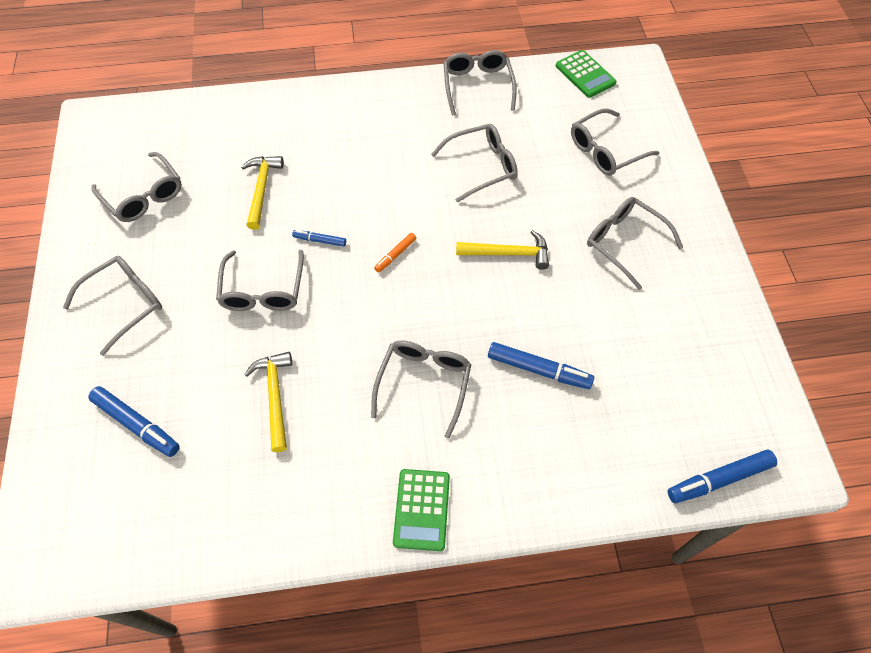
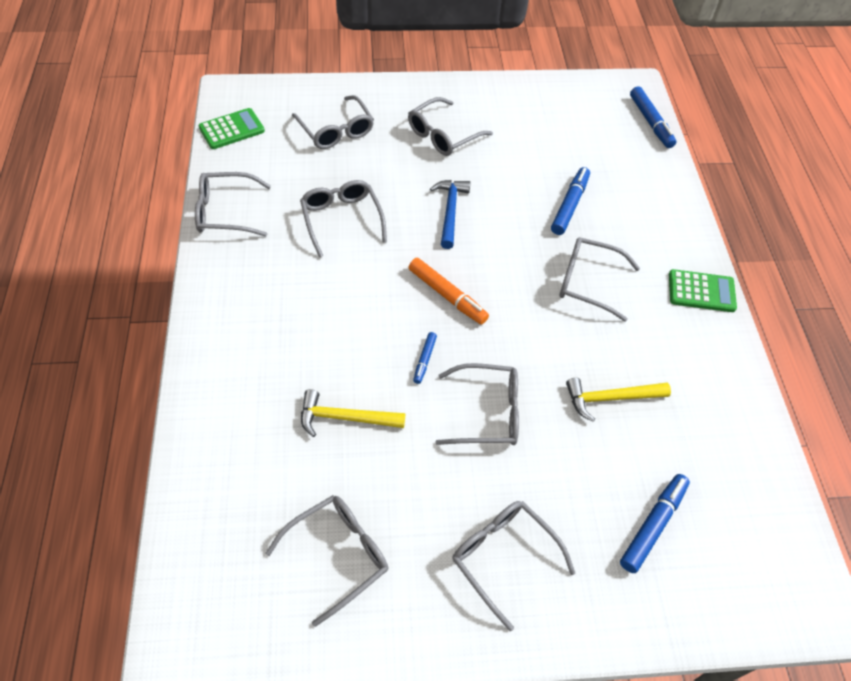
camera: 90 degrees left, 5 degrees down
(395, 255) = (447, 295): orange marker -> orange marker, size x1.77
(508, 253) = (450, 211): yellow hammer -> blue hammer

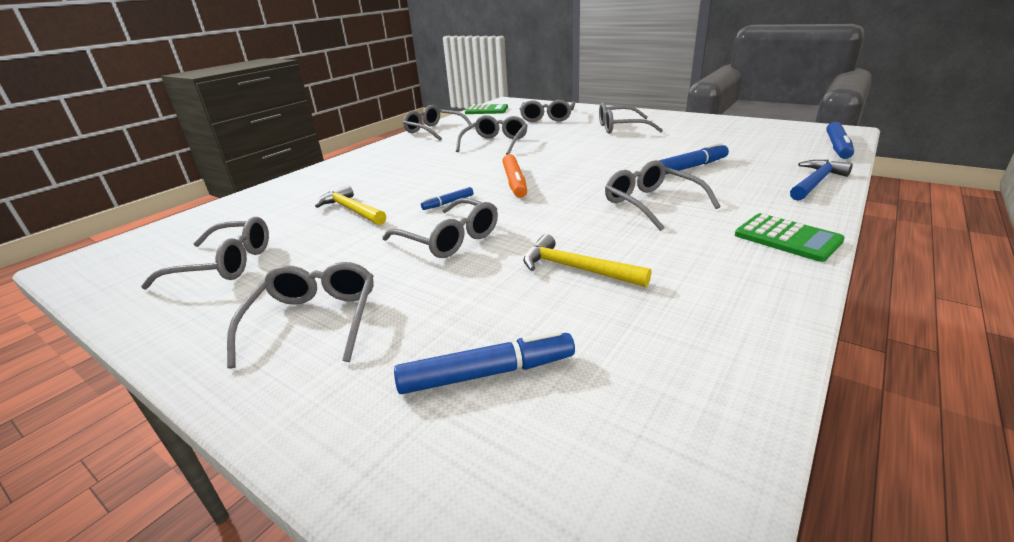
camera: 45 degrees right, 25 degrees down
(450, 211) = (577, 153): blue hammer -> blue hammer (815, 182)

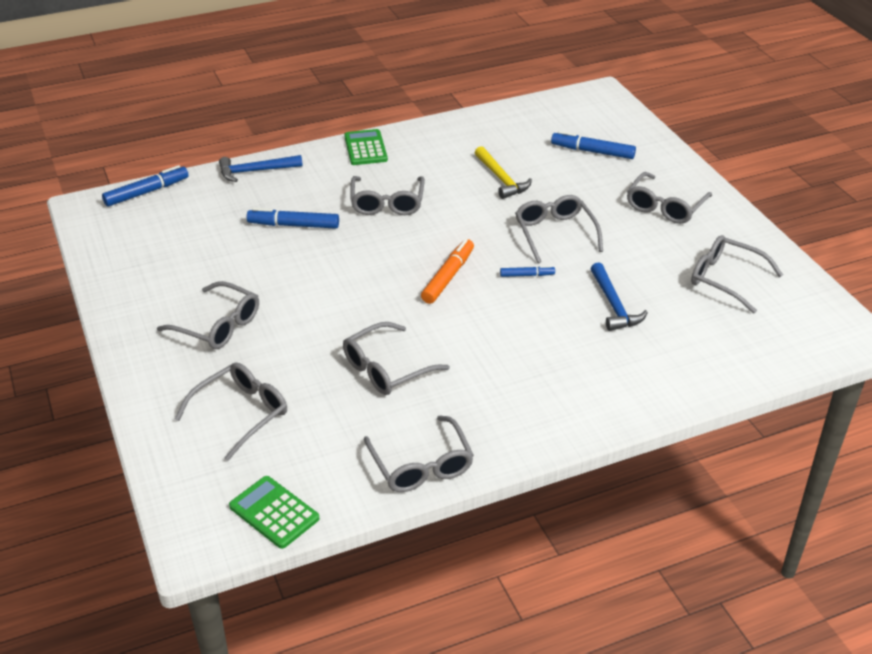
camera: 150 degrees left, 10 degrees up
(351, 210) = (613, 305): yellow hammer -> blue hammer

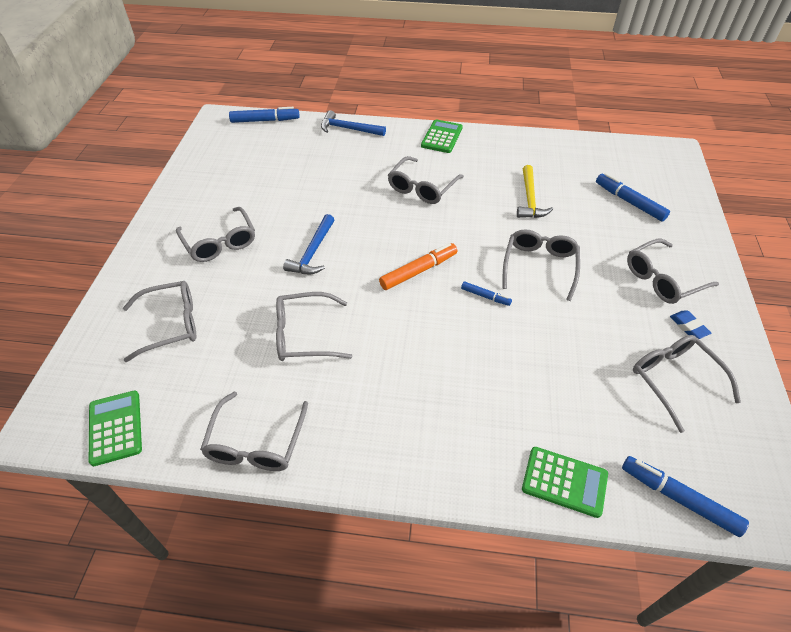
camera: 30 degrees right, 10 degrees up
(293, 225) = (339, 181): blue marker -> blue marker (679, 498)
(613, 305) = (542, 360): blue hammer -> blue hammer (313, 252)
(694, 382) = (564, 481): none -> green calculator
(710, 236) = (688, 327): none -> blue eraser

